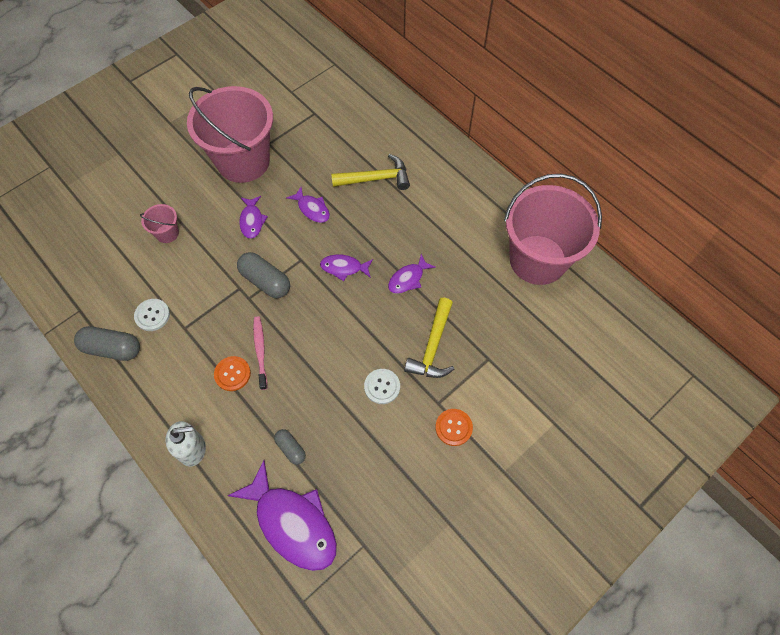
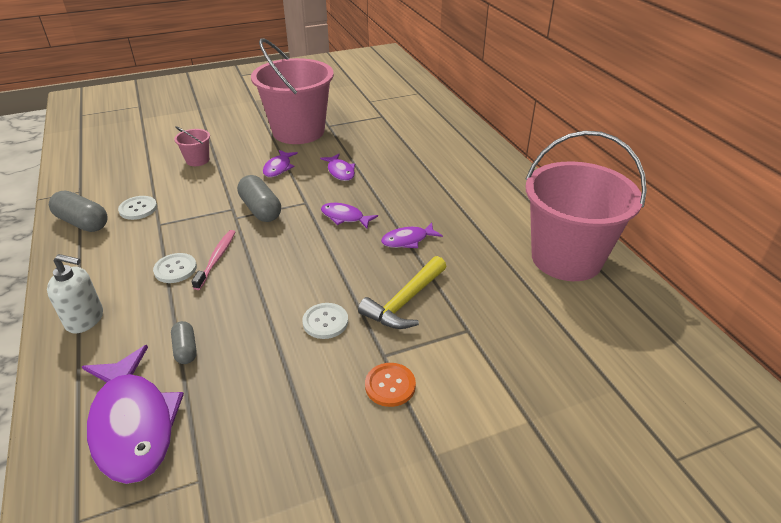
camera: 20 degrees right, 25 degrees down
(232, 374) = (175, 269): orange button -> white button
(376, 178) = (415, 164): yellow hammer -> none

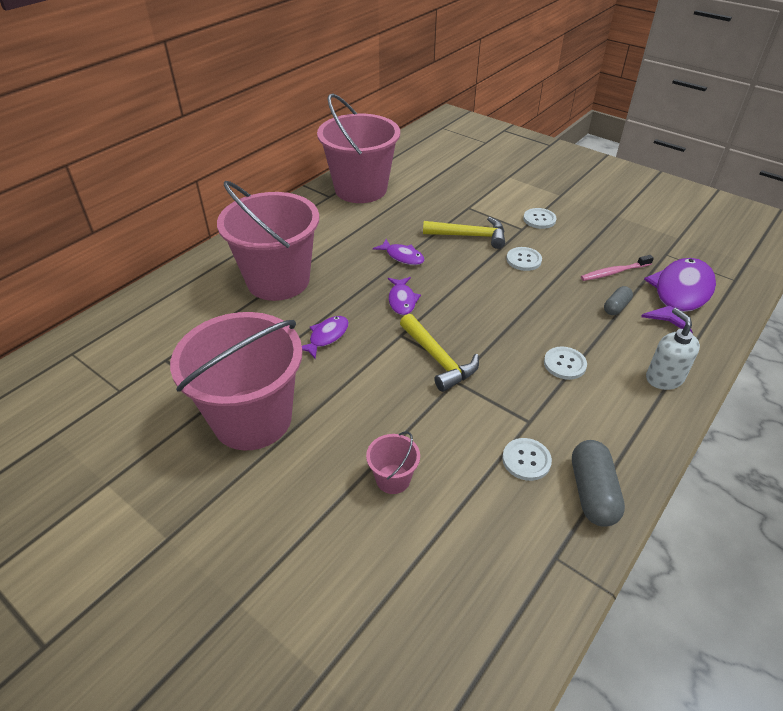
camera: 120 degrees left, 5 degrees up
(216, 259) = (527, 347): pink toothbrush -> pink toothbrush (614, 272)
(261, 209) = (438, 359): grey capsule -> yellow hammer
(278, 168) = (354, 388): purple fish -> none
(390, 385) = (539, 219): orange button -> white button
(430, 169) = (278, 280): none -> pink bucket

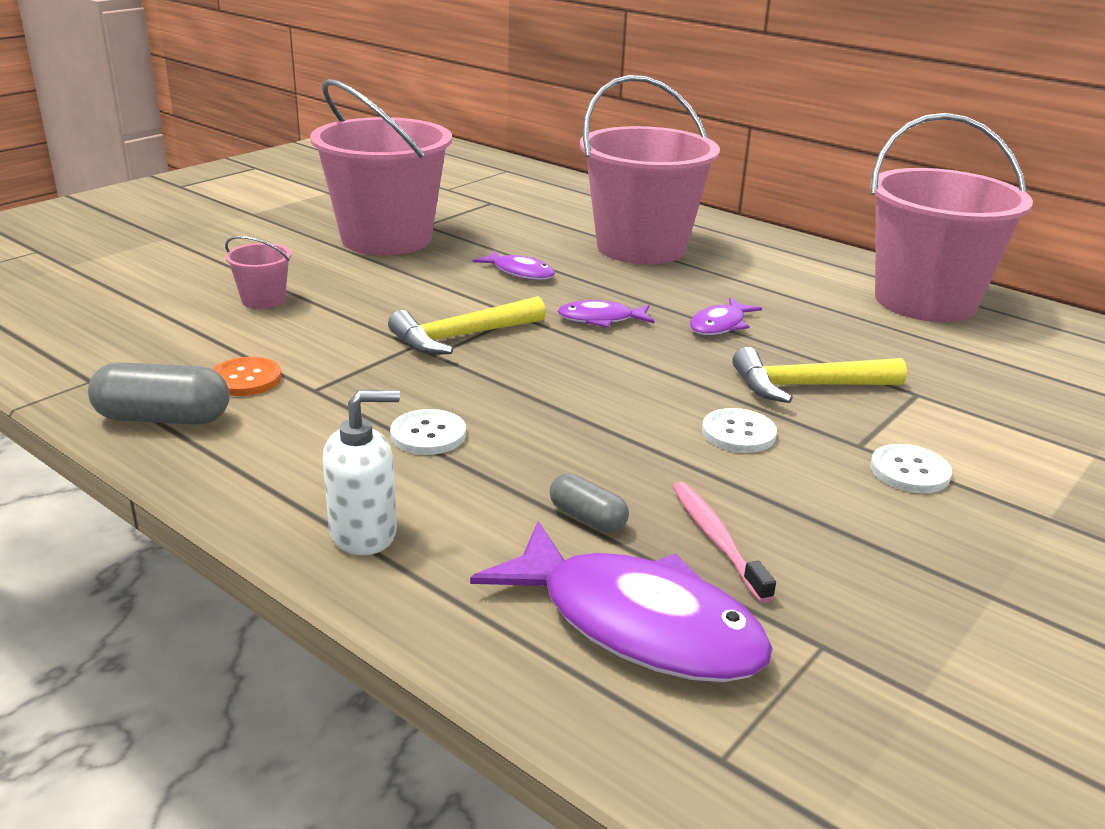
camera: 90 degrees right, 15 degrees down
(470, 236) = (807, 386): yellow hammer -> yellow hammer turned 75 degrees clockwise
(526, 460) = (246, 379): white button -> orange button

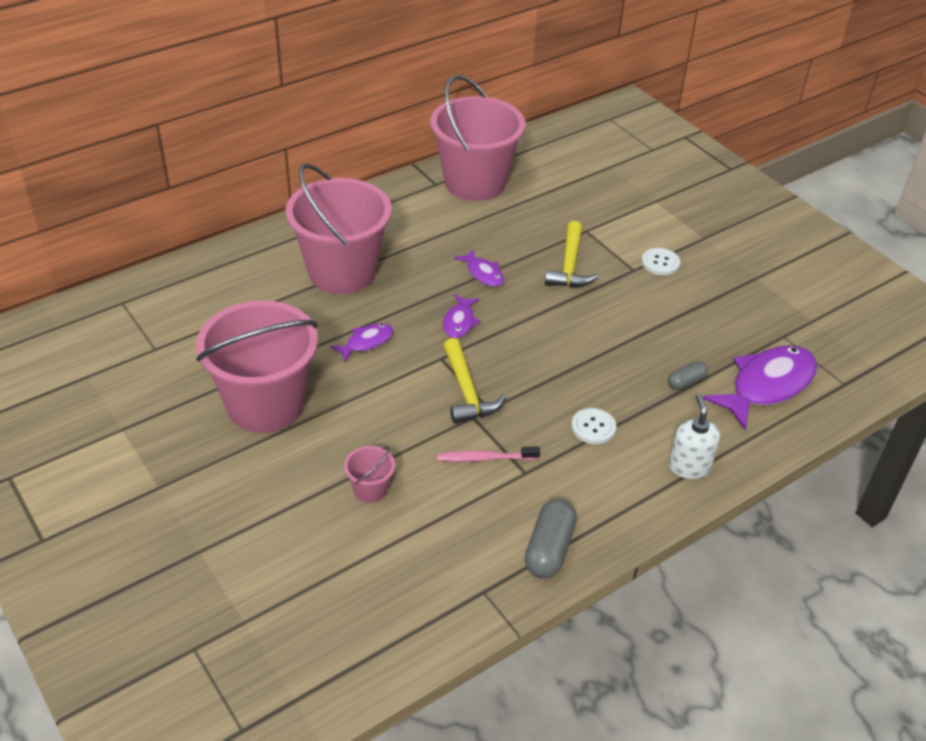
camera: 75 degrees left, 15 degrees up
(246, 379) = (502, 506): orange button -> none
(717, 540) = (708, 343): pink toothbrush -> pink toothbrush (485, 458)
(738, 433) = (614, 307): white button -> none

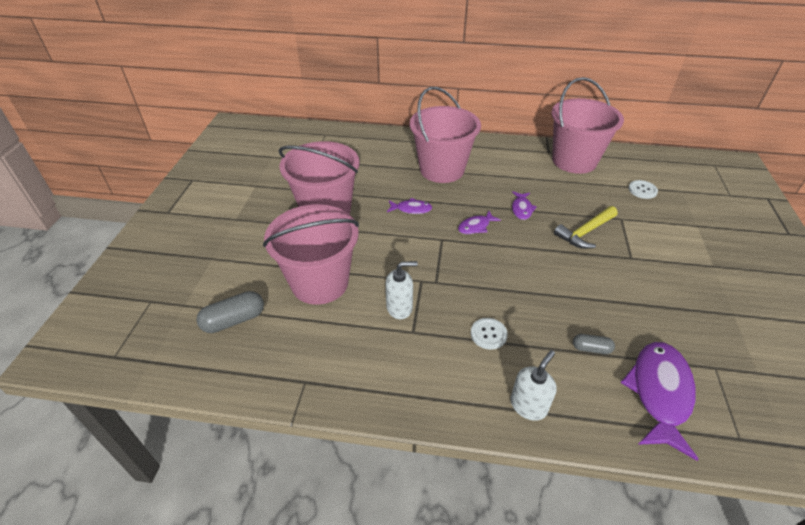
camera: 45 degrees right, 0 degrees up
(370, 489) = (320, 283): pink bucket -> pink bucket, size x2.46
(467, 391) = (434, 265): yellow hammer -> none
(485, 458) = (399, 307): pink toothbrush -> white soap dispenser
(549, 549) = (371, 387): grey capsule -> grey capsule (234, 320)
(660, 263) = (657, 264): white button -> white button (642, 190)
(767, 386) = (659, 393): purple fish -> purple fish turned 75 degrees counterclockwise

